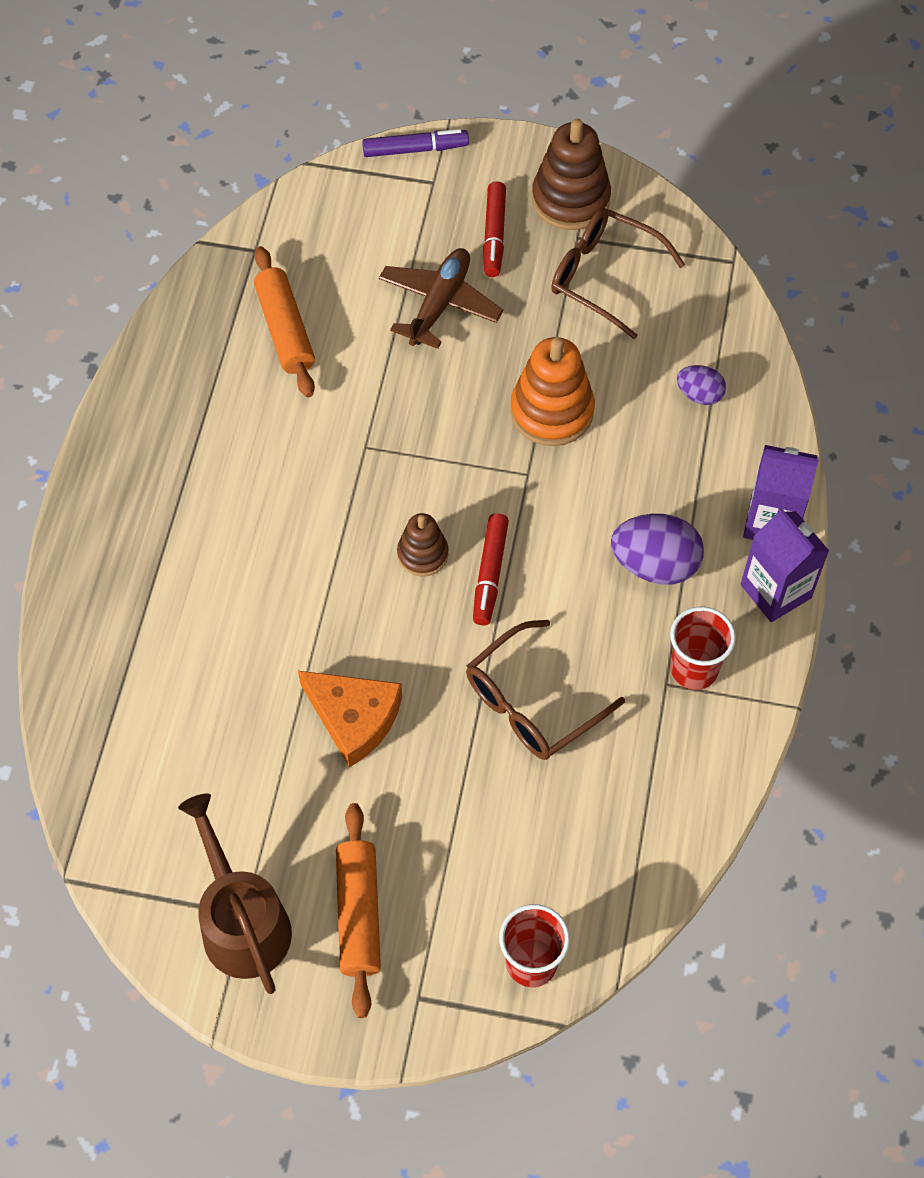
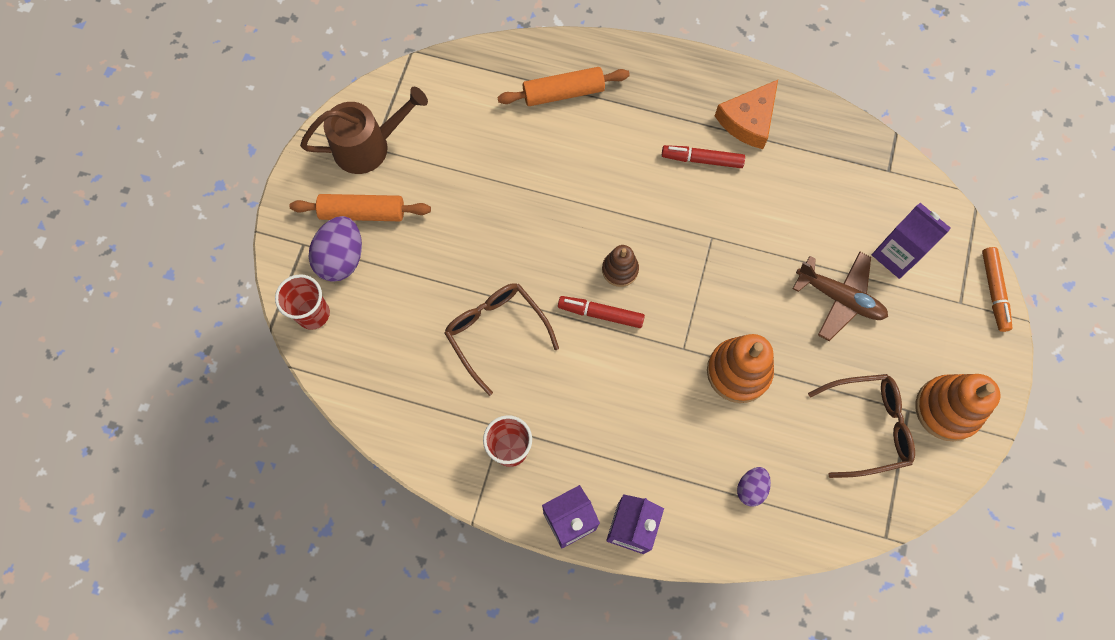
camera: 95 degrees right, 10 degrees up
(285, 330) = (815, 188): orange rolling pin -> orange rolling pin (563, 93)
(354, 718) = (498, 217): orange cheese -> orange cheese (748, 120)
(375, 244) = (896, 255): none -> purple carton
(415, 149) = (993, 291): purple marker -> orange marker
(494, 235) = (908, 344): red marker -> red marker (702, 159)
(570, 199) = (947, 409): brown stacking toy -> orange stacking toy
(604, 277) = (868, 427): brown glasses -> brown glasses turned 45 degrees clockwise
(655, 565) = (599, 432): purple egg -> purple egg (342, 258)

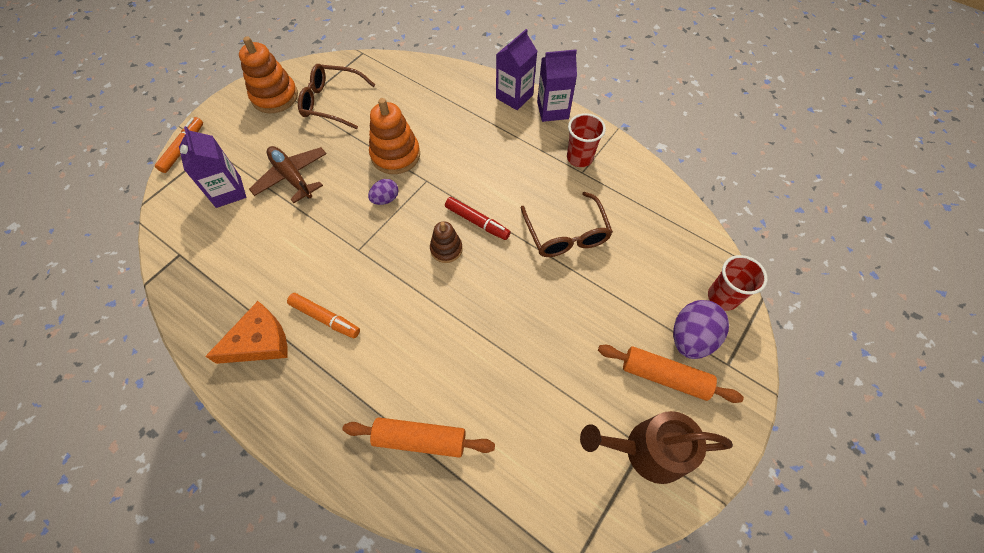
camera: 160 degrees left, 10 degrees down
(702, 159) = (325, 318): red marker -> orange marker
(751, 488) = (427, 94): purple egg -> purple egg (385, 199)

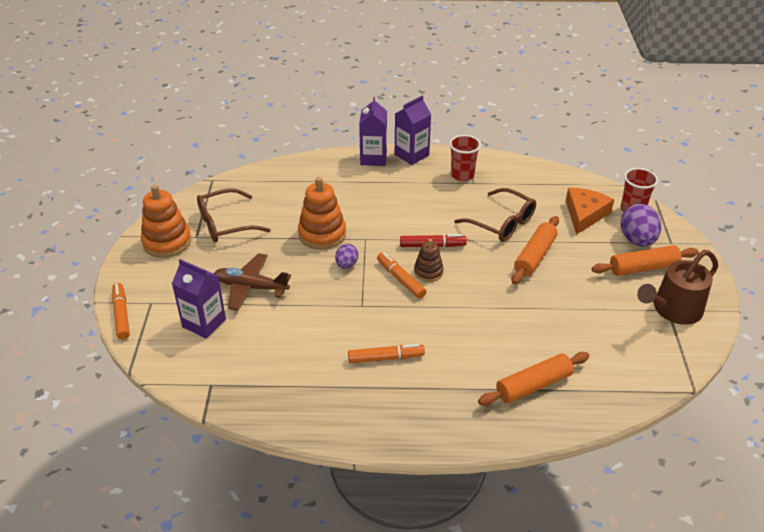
camera: 35 degrees left, 20 degrees down
(260, 341) = (351, 399): orange cheese -> orange cheese (584, 214)
(415, 242) = (401, 279): none -> orange marker
(562, 291) = (534, 256): none -> orange rolling pin

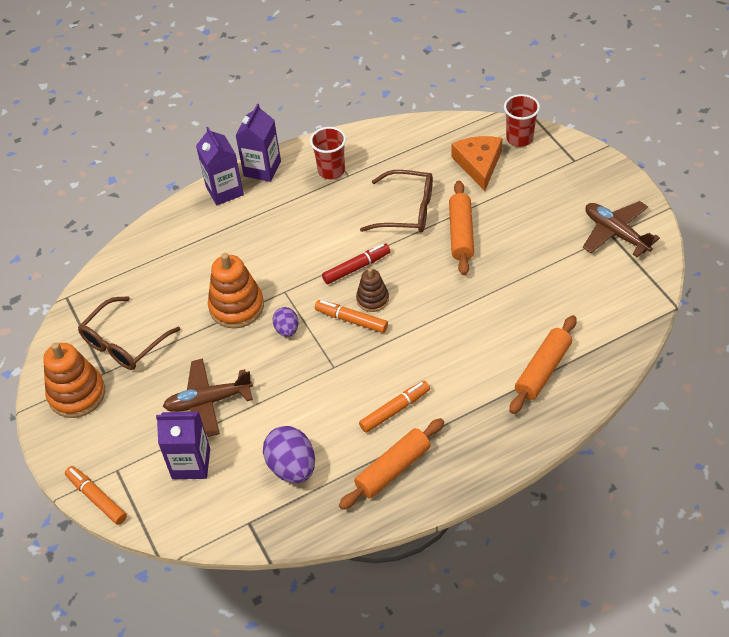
camera: 25 degrees left, 10 degrees up
(637, 240) = (543, 172): purple egg -> purple egg (292, 467)
(643, 268) = (565, 200): orange rolling pin -> orange rolling pin (393, 469)
(673, 310) = (616, 233): brown watering can -> brown plane

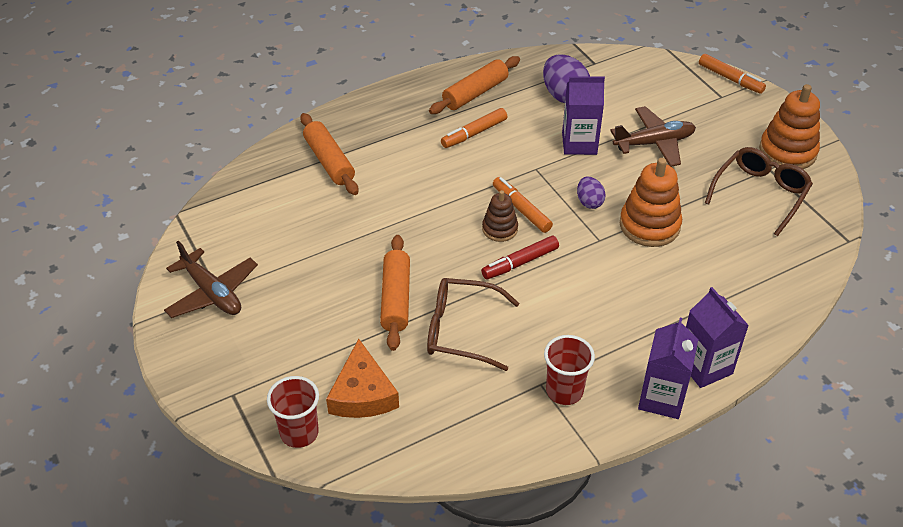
camera: 175 degrees right, 5 degrees down
(191, 463) = (655, 99): purple carton -> purple carton (579, 143)
(351, 320) = (521, 209): orange marker -> orange marker turned 150 degrees counterclockwise
(542, 370) = (329, 161): orange rolling pin -> orange rolling pin turned 60 degrees counterclockwise

